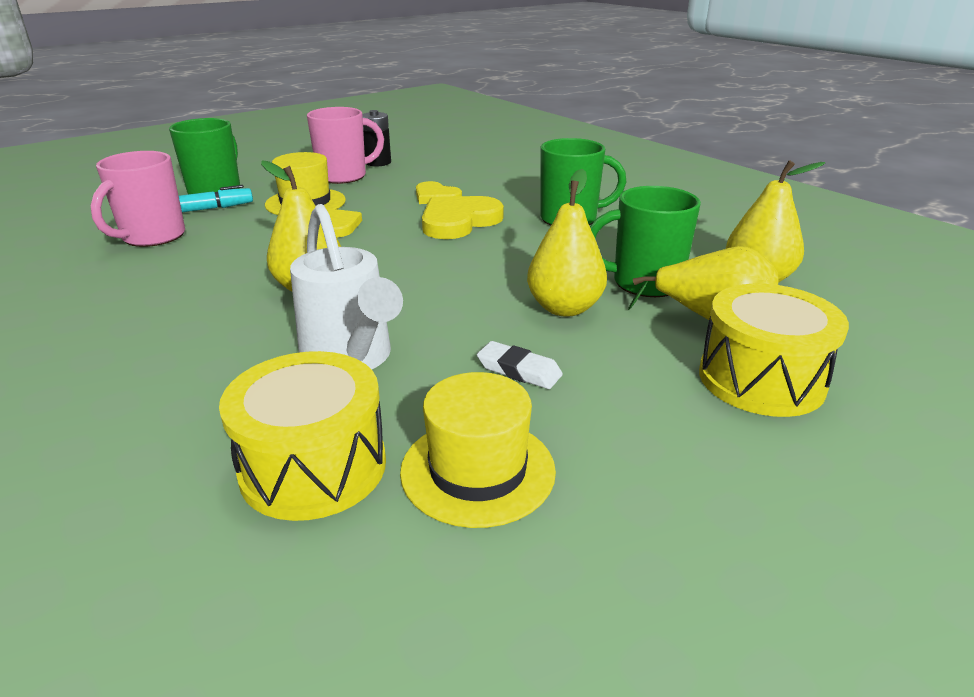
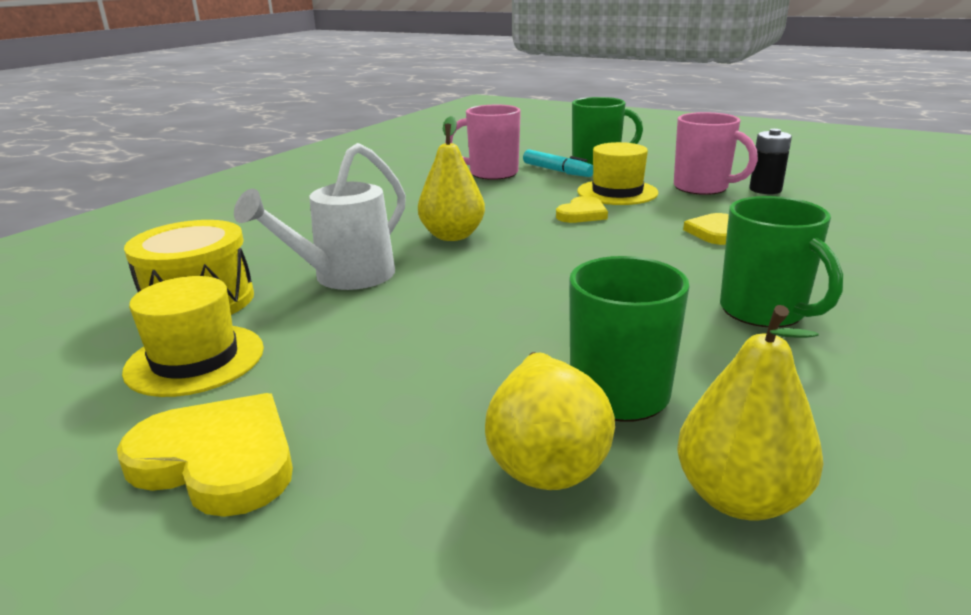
camera: 70 degrees right, 5 degrees down
(459, 221) = (663, 256): yellow heart -> yellow heart (218, 460)
(519, 370) = (355, 348): white eraser -> none
(564, 308) = (501, 349): yellow pear -> none
(761, 379) = (399, 517): yellow drum -> none

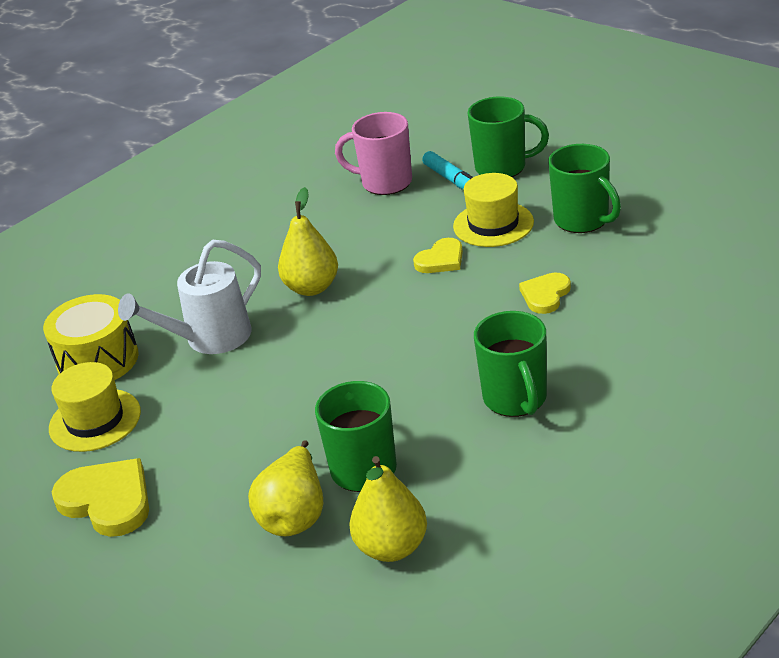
camera: 15 degrees right, 10 degrees up
(702, 188) = (583, 220): pink mug -> green mug
(765, 190) = (644, 227): black battery -> none

